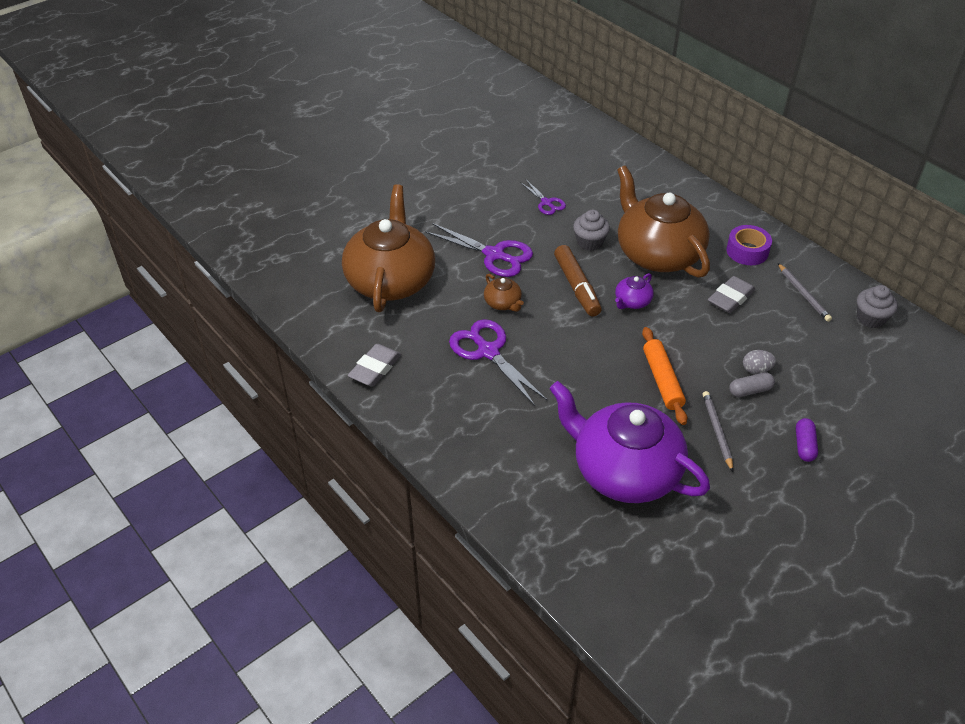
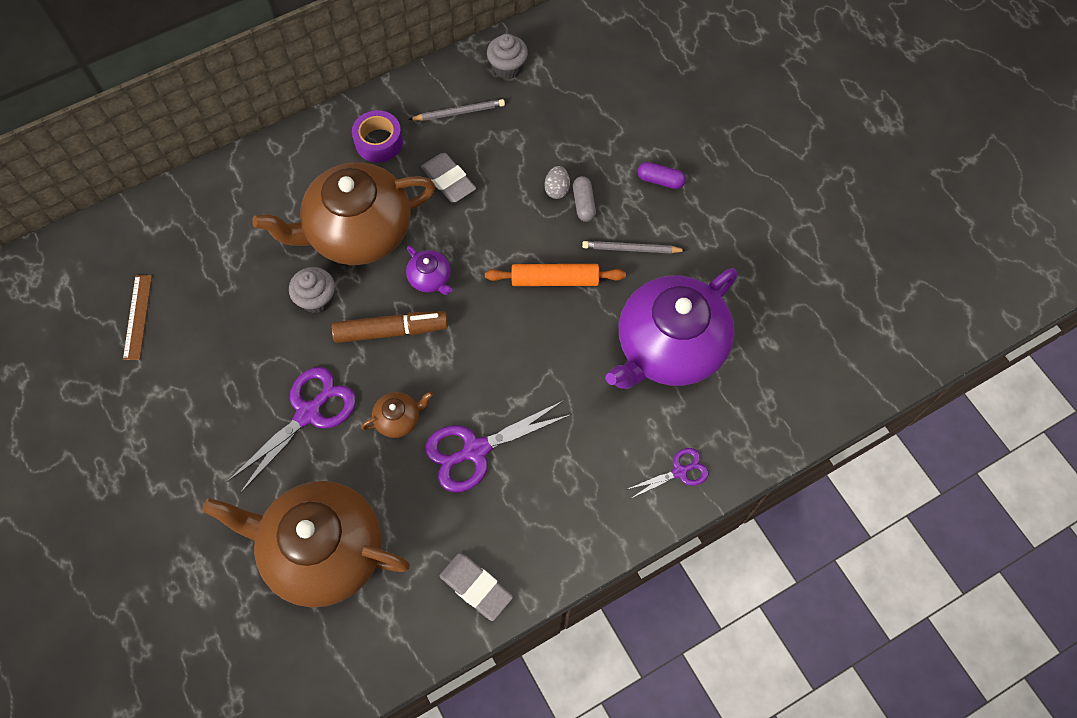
camera: 80 degrees left, 20 degrees up
(544, 161) = (137, 317): none -> brown ruler
(546, 203) = (226, 331): purple scissors -> purple scissors (679, 471)

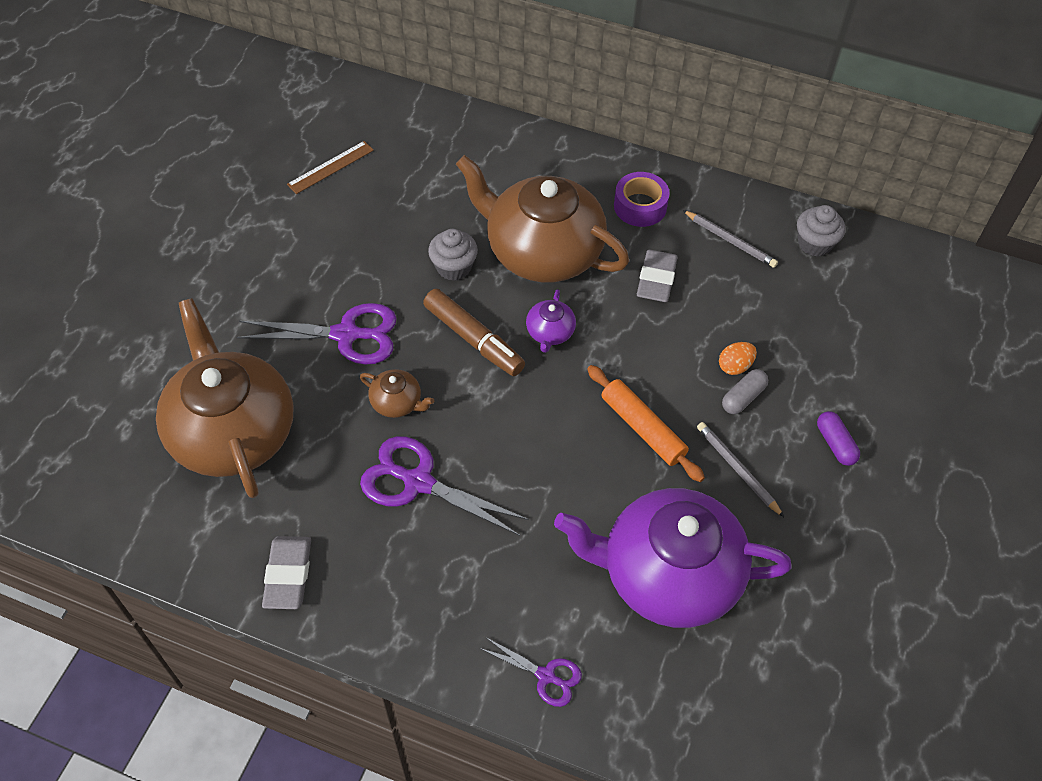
camera: 50 degrees right, 10 degrees down
(557, 189) = (735, 366): grey egg -> orange egg

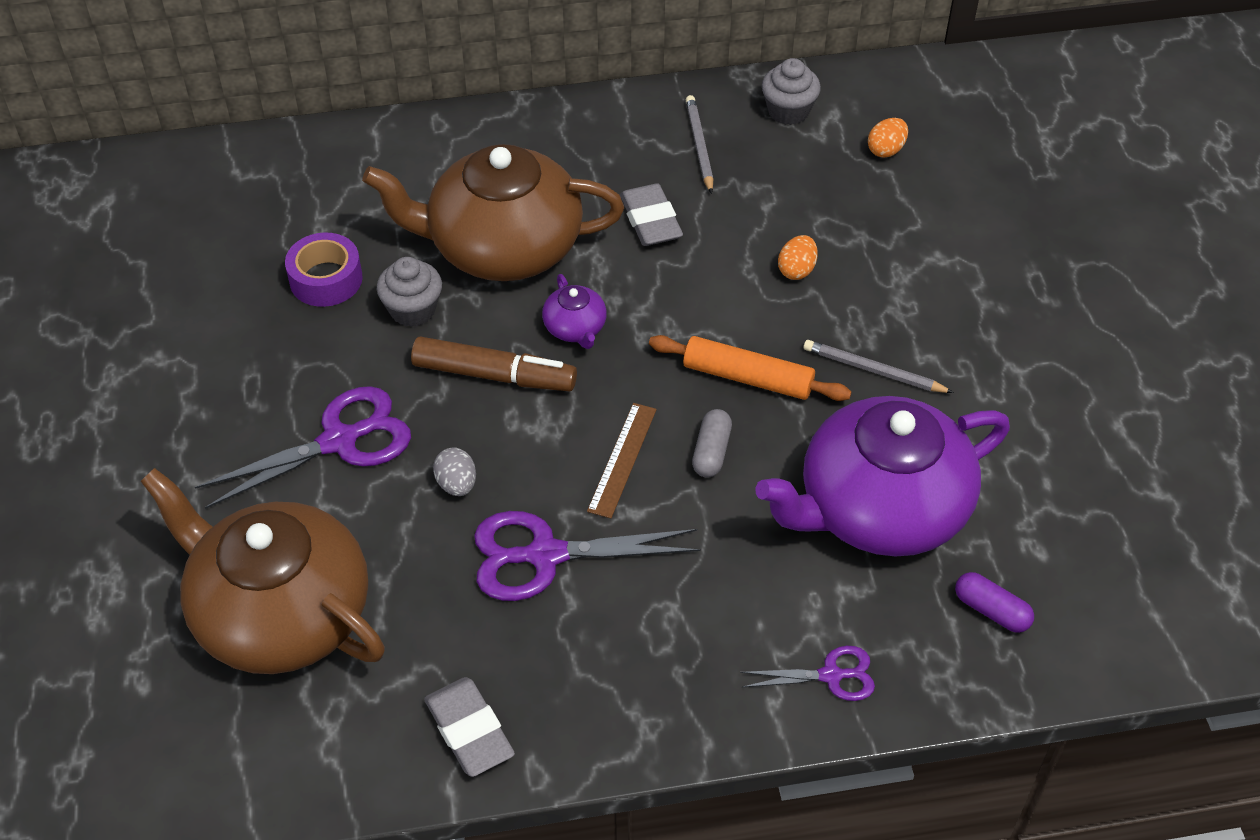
camera: 30 degrees left, 5 degrees down
(330, 167) = (176, 266): brown ruler -> brown ruler (622, 459)
(397, 402) = (457, 484): brown teapot -> grey egg
(640, 206) = (577, 152): purple tape -> purple tape (326, 279)
(730, 241) = (699, 146): grey pencil -> grey pencil turned 105 degrees counterclockwise
(743, 397) = (827, 297): grey capsule -> grey capsule (711, 452)
(835, 444) = (950, 298): purple capsule -> purple capsule (991, 610)
(868, 307) = (886, 150): none -> orange egg

